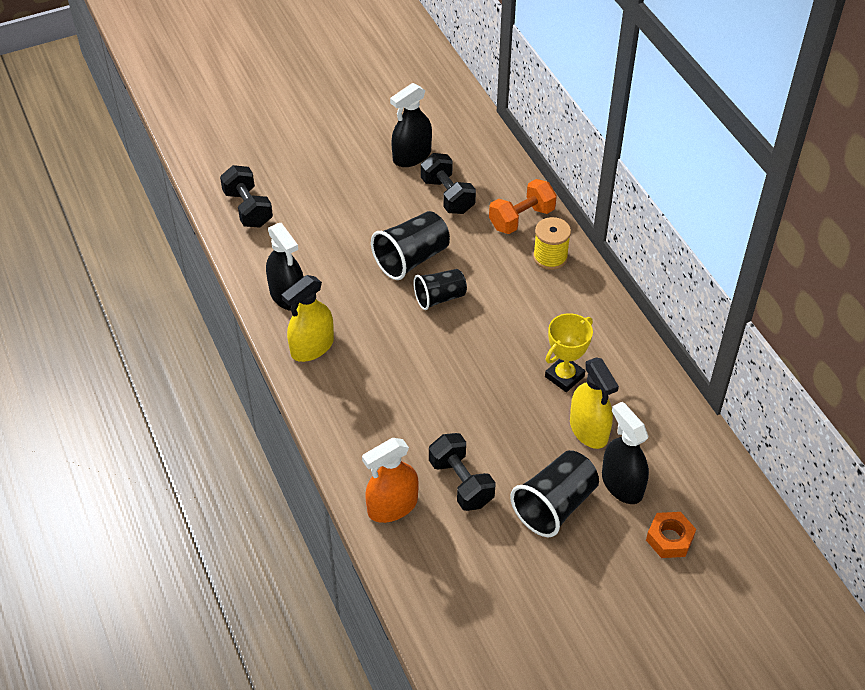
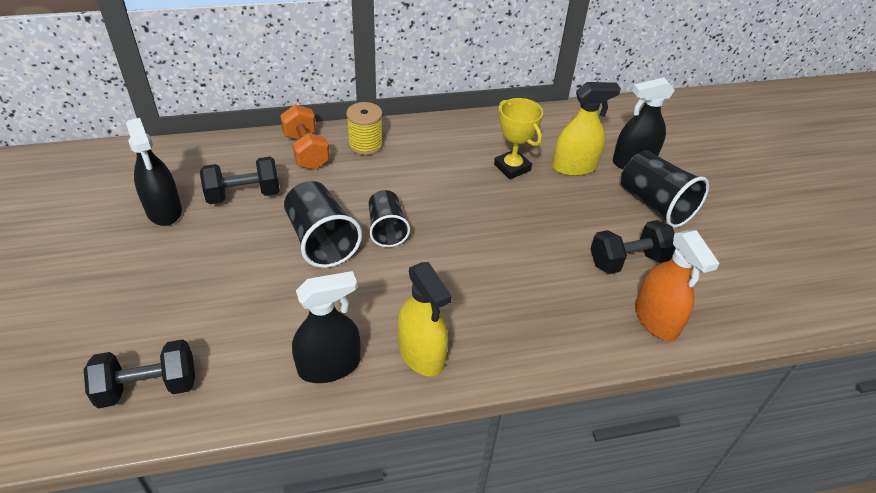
camera: 80 degrees left, 5 degrees down
(669, 539) = (687, 150): orange nut -> none

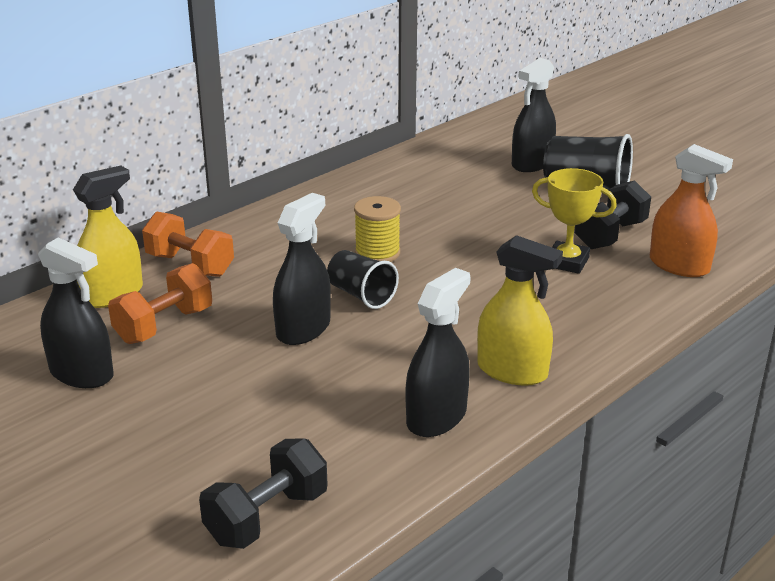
camera: 30 degrees left, 15 degrees down
(244, 195) = (164, 325): black dumbbell -> orange dumbbell
(321, 240) = (303, 329): black cup -> black spray bottle
(365, 145) = (251, 237): yellow spool -> yellow spool (377, 253)
(512, 167) = (426, 205): yellow trophy -> yellow trophy (567, 262)
(574, 167) = (484, 185): yellow spray bottle -> yellow spray bottle (112, 295)

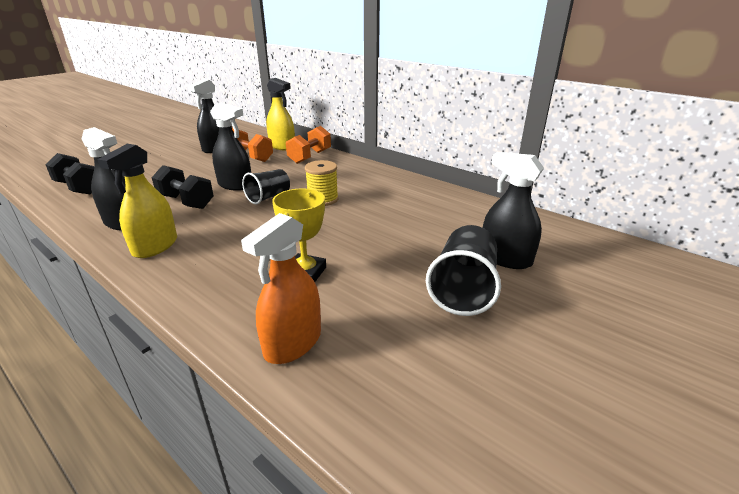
camera: 85 degrees right, 0 degrees up
(610, 235) = (359, 299): black dumbbell -> black dumbbell (186, 202)

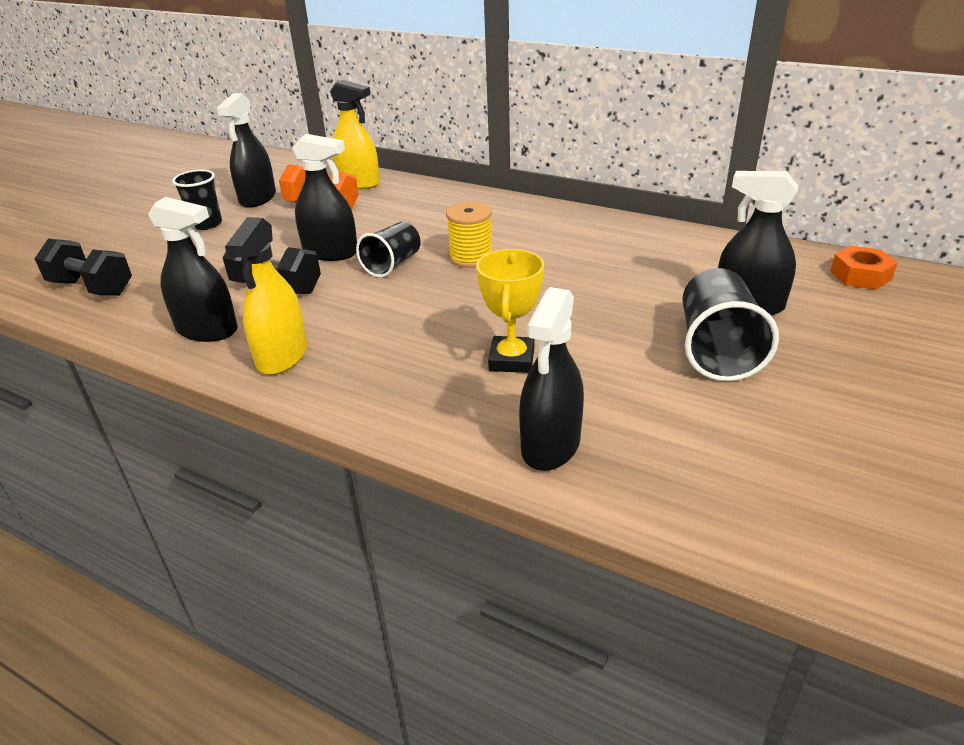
camera: 10 degrees left, 5 degrees up
(174, 159) = (206, 224): none -> black cup
(293, 343) = (550, 445): orange spray bottle -> black spray bottle
(310, 157) = (411, 195): orange dumbbell -> none
(606, 249) = (860, 275): none -> orange nut

